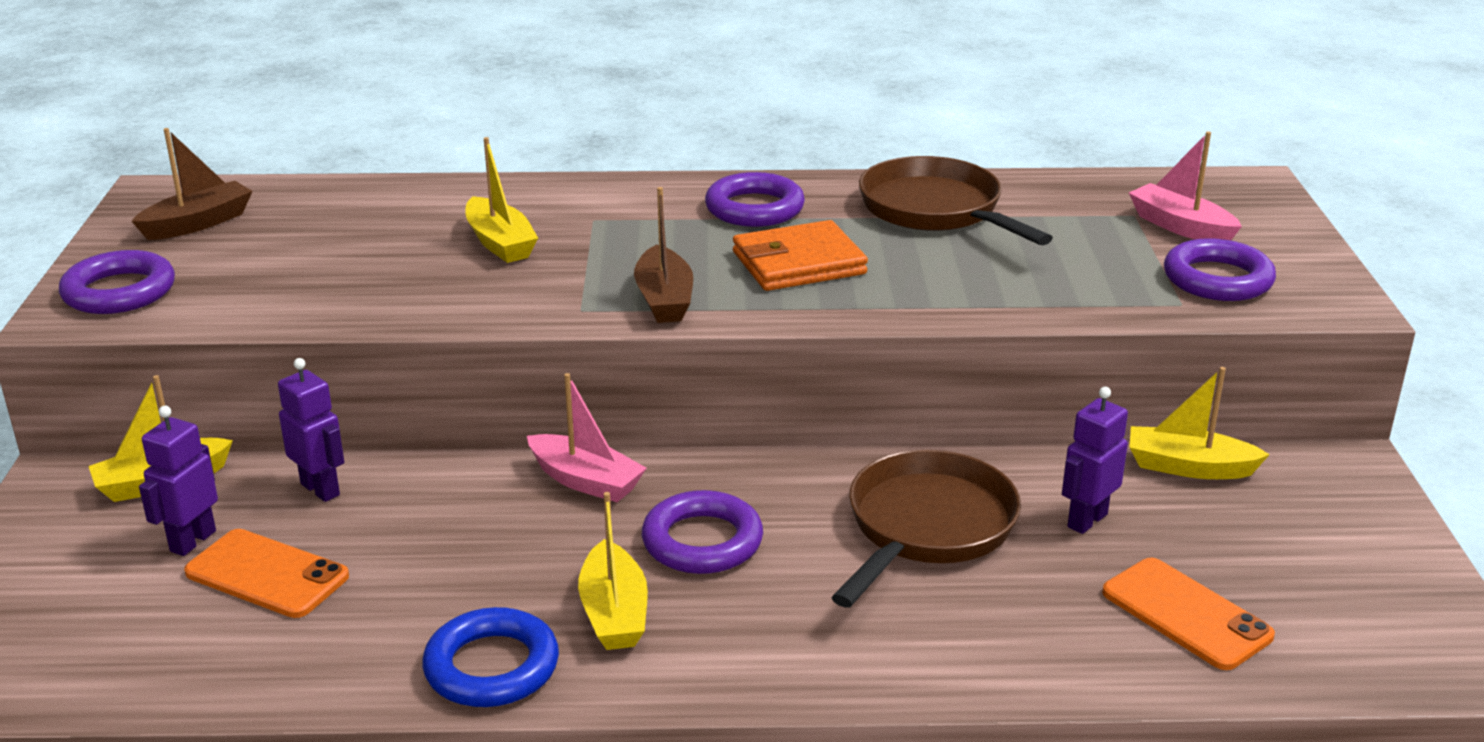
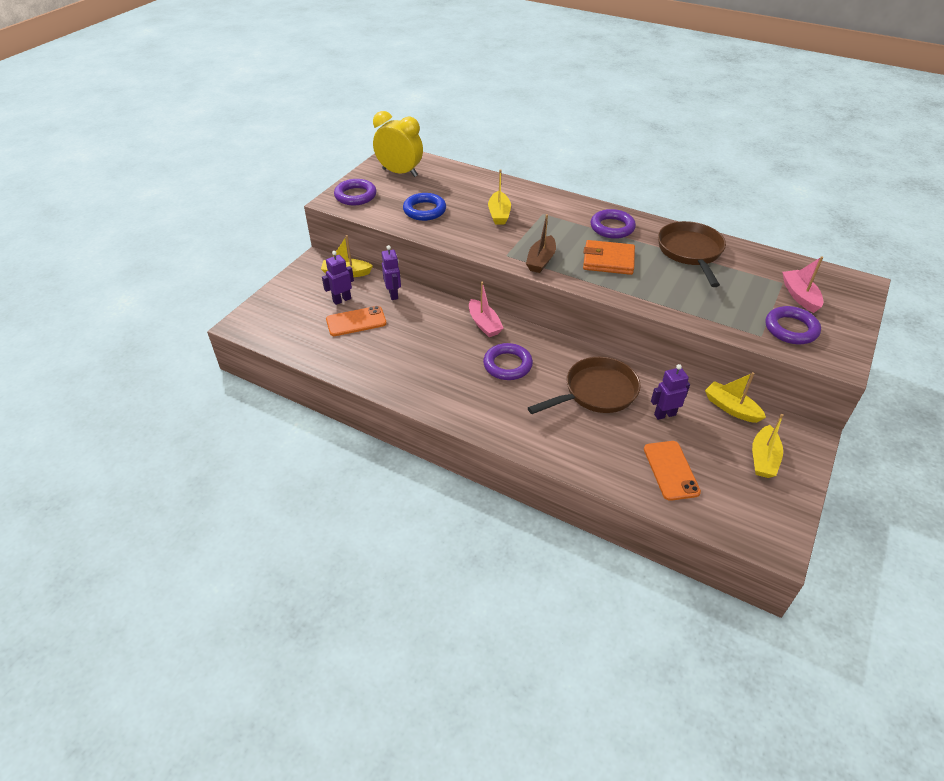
camera: 30 degrees right, 15 degrees up
(198, 223) = (400, 172): brown boat -> yellow clock
(267, 574) = (356, 321): orange phone -> orange phone turned 75 degrees counterclockwise
(492, 667) = (402, 385): blue ring -> blue ring (424, 210)
(614, 613) = (456, 381): yellow boat -> yellow boat (763, 458)

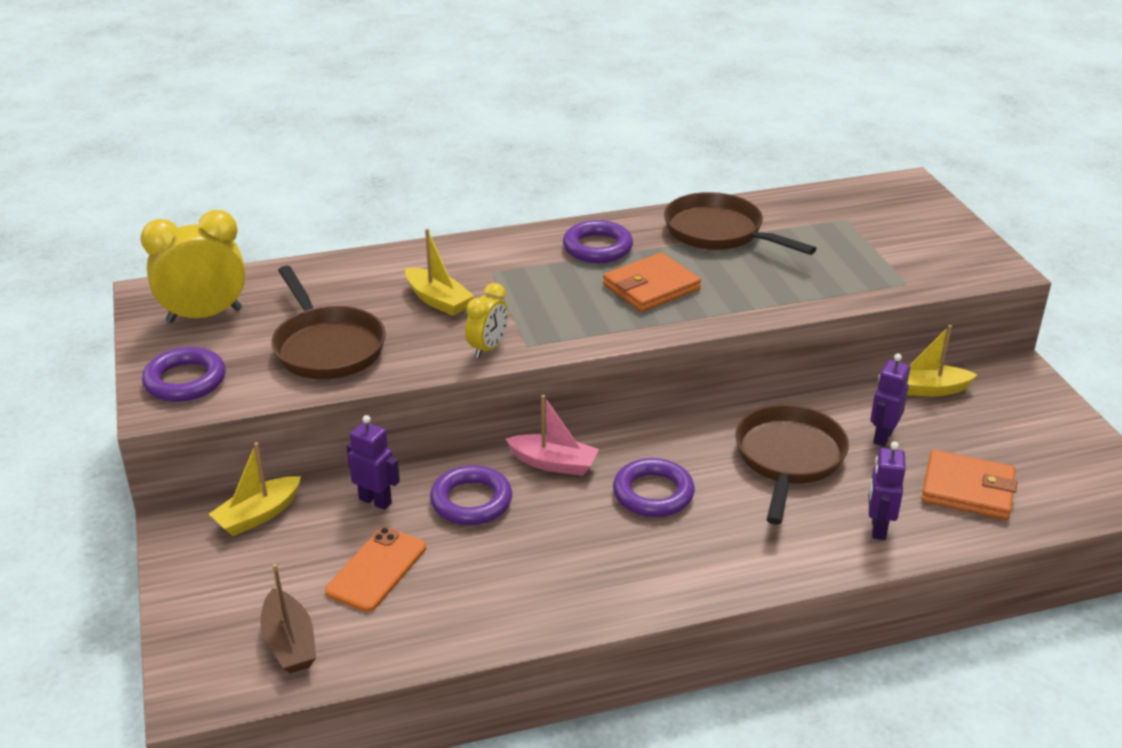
camera: 45 degrees left, 10 degrees down
(342, 300) = (309, 555): purple robot -> purple robot (878, 528)
(424, 210) = (327, 347): blue ring -> brown pan
(487, 247) = (488, 348): none -> yellow clock
(541, 260) = (578, 329): brown boat -> brown boat (289, 643)
(671, 470) = (967, 490): orange phone -> orange wallet
(763, 458) = (1018, 420): yellow boat -> none
(791, 329) = (920, 261): purple ring -> purple ring (471, 501)
(799, 296) = (880, 224): pink boat -> none

